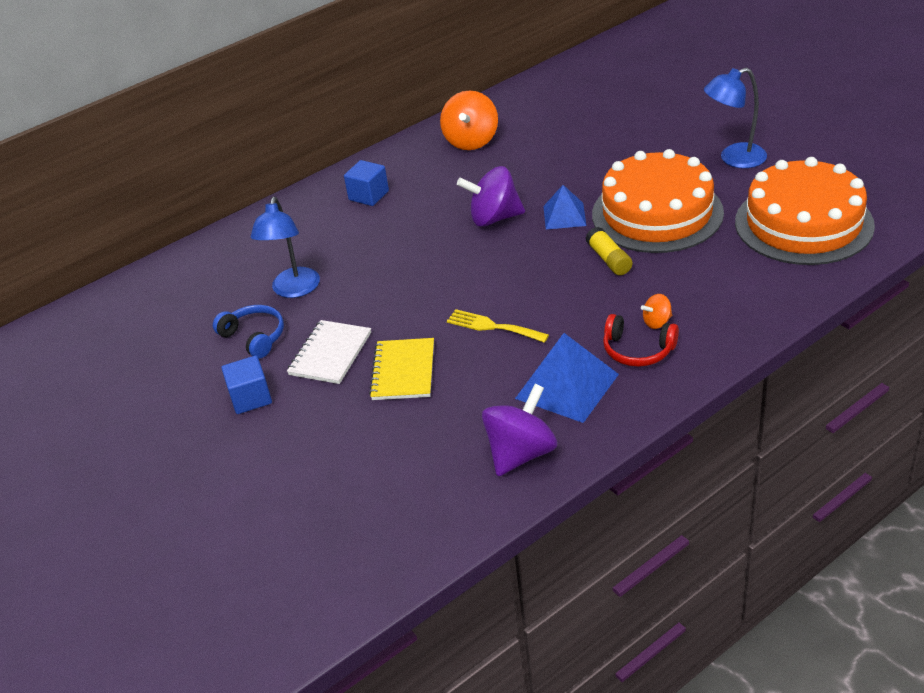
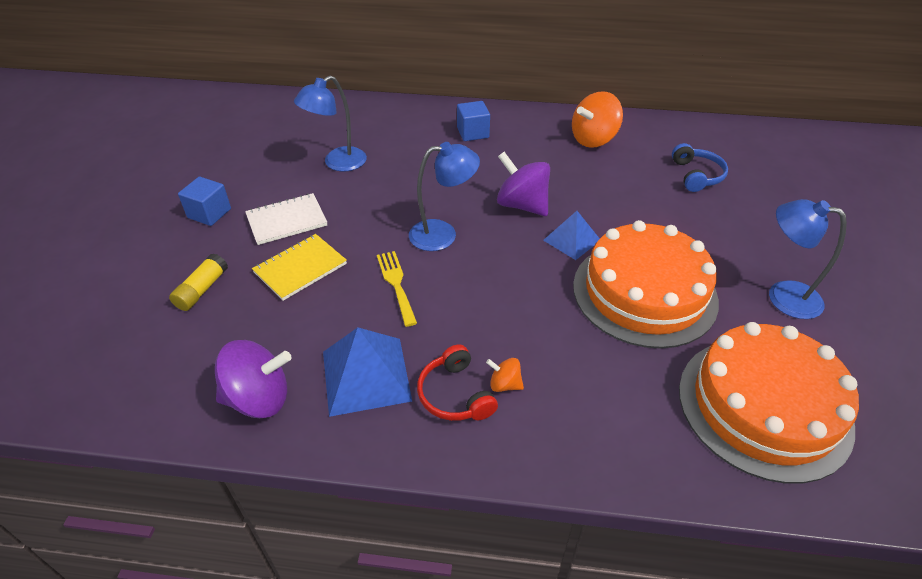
camera: 40 degrees right, 5 degrees up
(254, 337) = (273, 176): blue headphones -> blue headphones (696, 175)
(470, 275) = (443, 234): none -> blue lamp
(609, 259) = (550, 300): yellow glue stick -> yellow glue stick (202, 290)

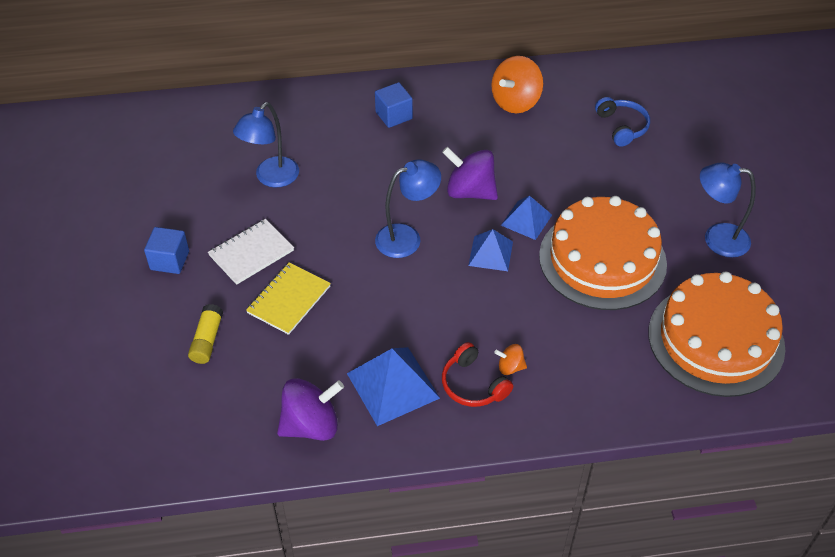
camera: 15 degrees left, 5 degrees up
(396, 284) = (384, 297): yellow fork -> none
(523, 264) = (491, 253): none -> blue pyramid

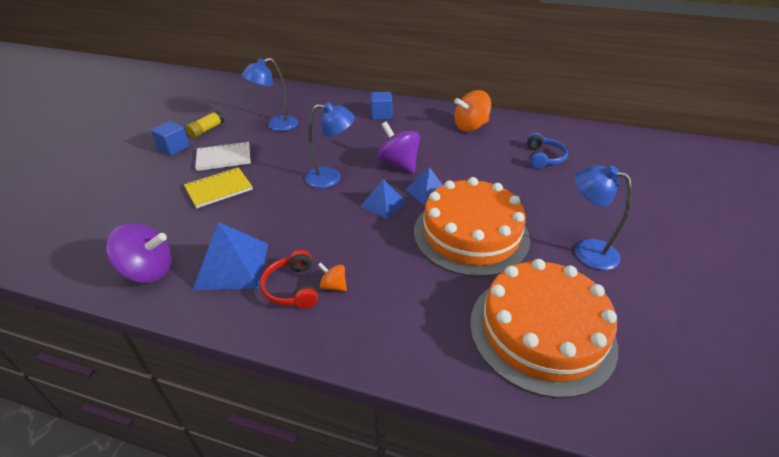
camera: 25 degrees right, 10 degrees down
(207, 340) = (145, 195): yellow glue stick -> yellow glue stick (206, 130)

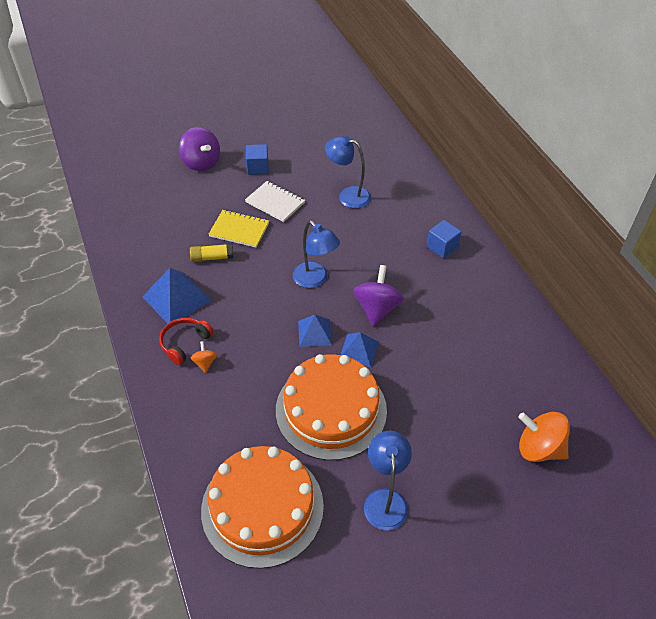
camera: 50 degrees right, 10 degrees up
(148, 271) = (138, 264): purple spinning top -> purple spinning top (201, 163)
(206, 130) = (297, 164): yellow glue stick -> yellow glue stick (212, 257)
(470, 127) = (497, 321): orange spinning top -> orange spinning top (539, 448)
(543, 158) = (502, 406): blue headphones -> none

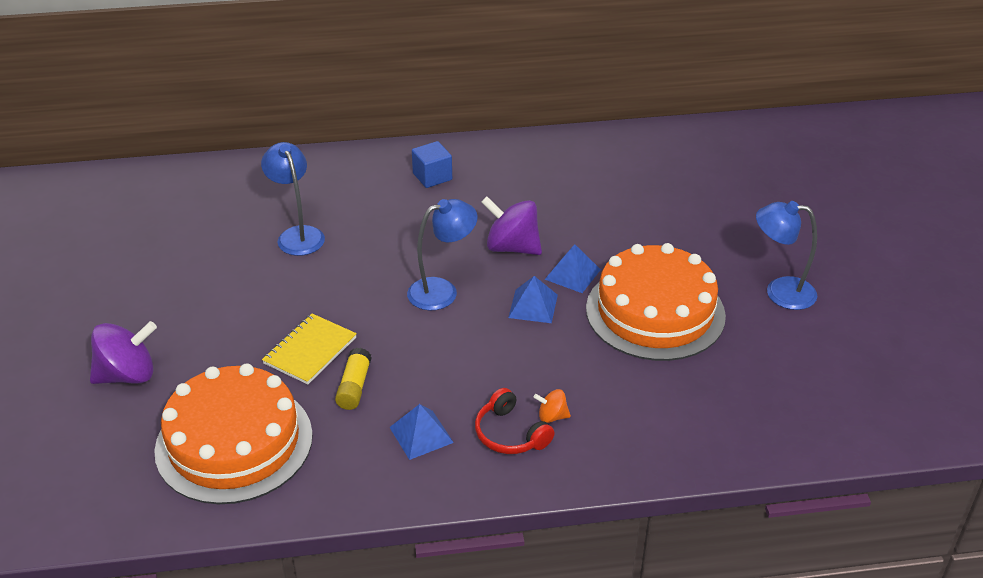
camera: 75 degrees left, 10 degrees down
(176, 298) = (421, 434): blue pyramid -> blue pyramid, size x0.63
(257, 167) = (182, 313): blue cube -> none
(262, 507) = (780, 389): orange cake -> orange cake (234, 442)
(275, 202) = (271, 306): white notebook -> none
(347, 196) = (297, 235): blue lamp -> blue lamp turned 120 degrees clockwise
(539, 448) = (733, 177): orange spinning top -> none

